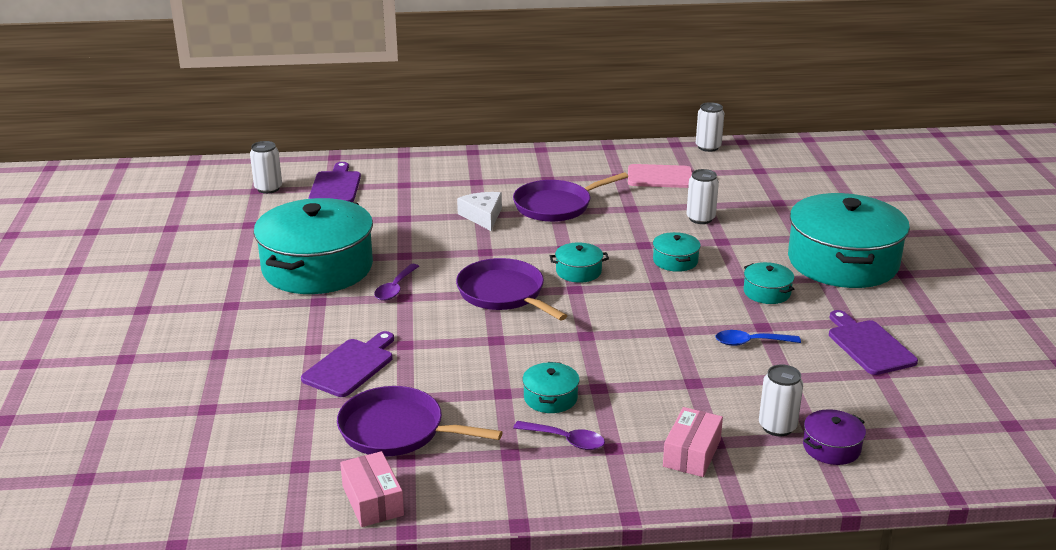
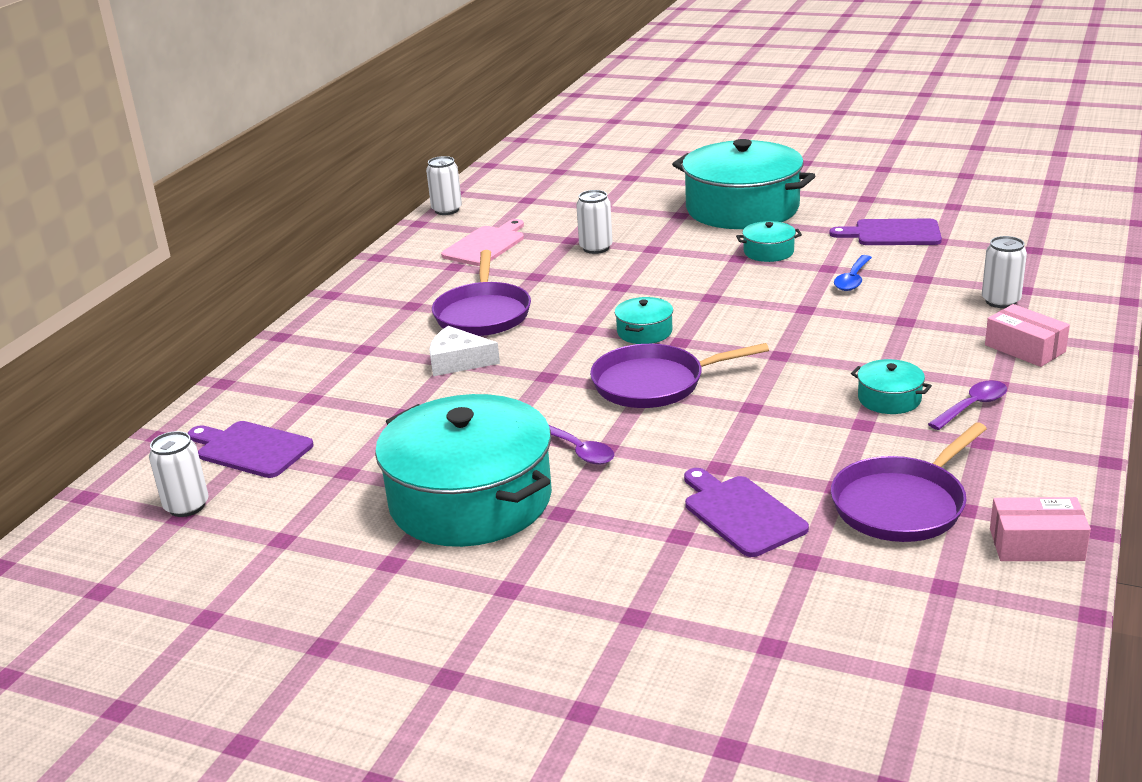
camera: 60 degrees left, 0 degrees up
(675, 261) = (669, 279): turquoise pot -> none
(831, 447) = (1043, 287): purple pot -> none

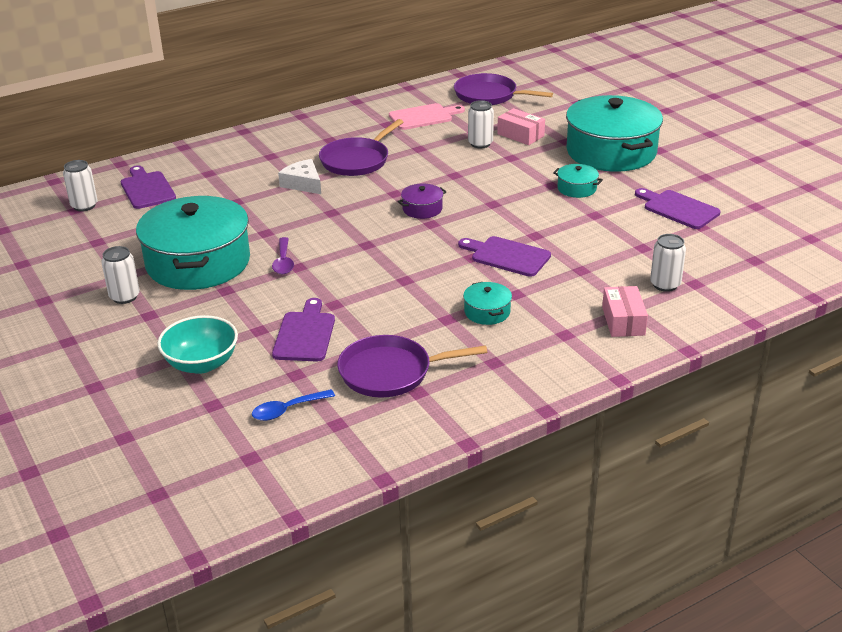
camera: 35 degrees right, 5 degrees up
(447, 210) = (437, 84): white can -> white can (124, 297)
(644, 332) = (422, 209): turquoise pot -> purple pot
(653, 383) = (378, 242): purple pan -> purple pan (488, 95)
(675, 608) = (201, 363): none -> turquoise bowl
(813, 339) = (507, 256): none -> purple cutting board
(852, 280) = (596, 229): blue spoon -> blue spoon (287, 410)
(972, 406) = (526, 339): purple spoon -> none
(1036, 545) = (421, 430): pink box -> pink box (520, 135)

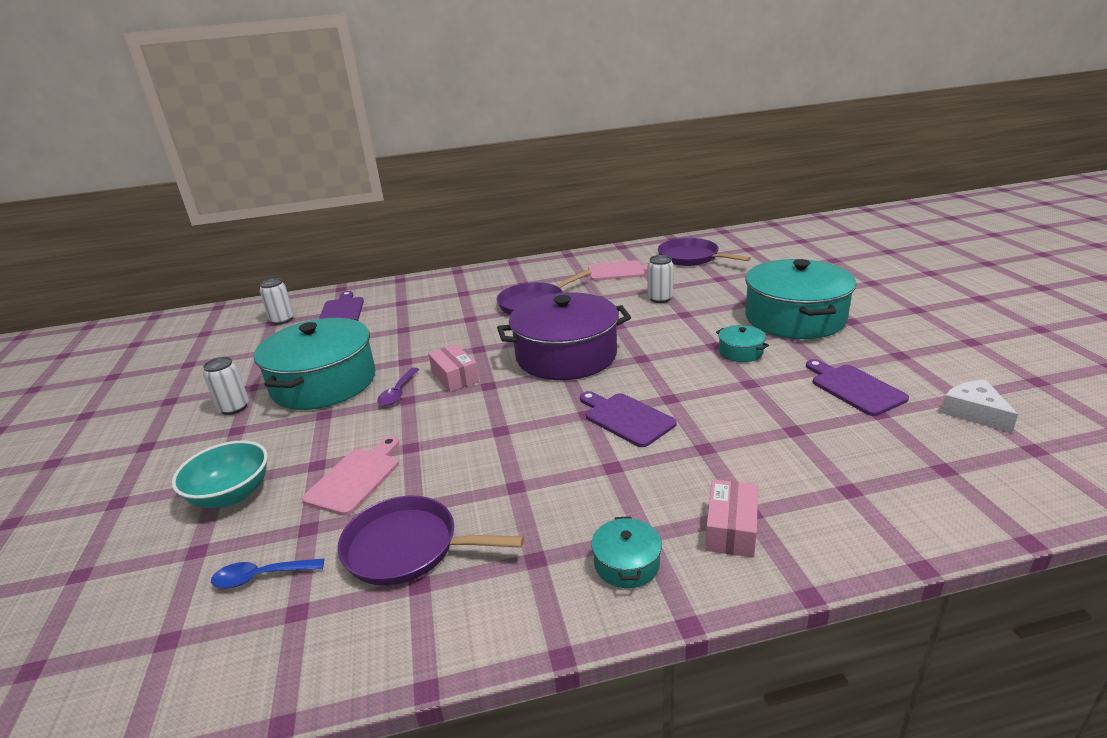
camera: 20 degrees right, 5 degrees down
(303, 184) = (472, 319): white cheese -> white cheese (974, 412)
(305, 334) = (356, 478): purple cutting board -> pink cutting board
(422, 209) = (566, 355): purple pot -> purple pot, size x2.42
(487, 312) = (566, 485): turquoise pot -> turquoise pot (626, 563)
(520, 135) = (704, 294): pink box -> pink box (455, 377)
(665, 284) = (807, 485): white can -> none

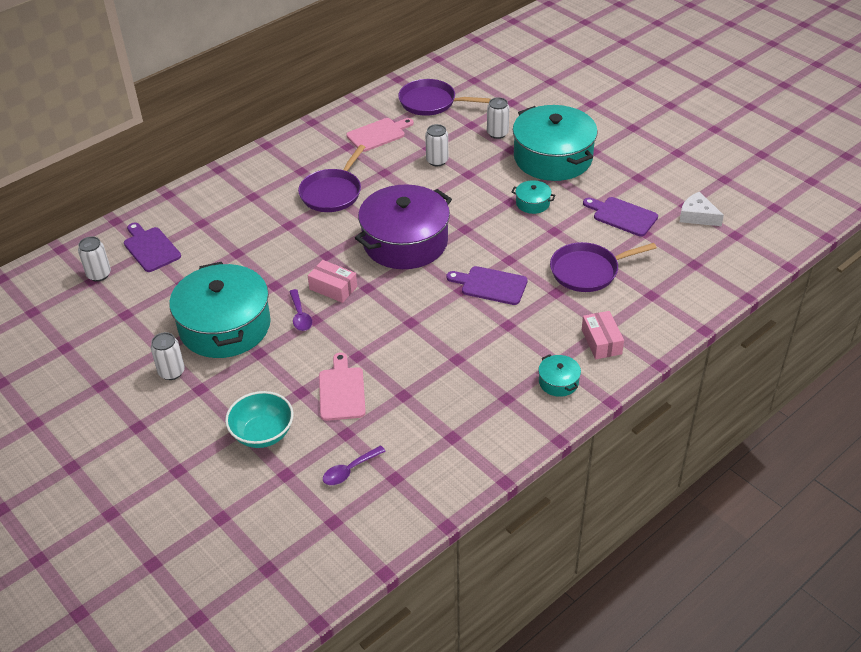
camera: 30 degrees left, 15 degrees up
(261, 577) = (349, 470): blue spoon -> purple spoon
(407, 547) = (424, 420): purple pan -> purple pan (587, 271)
(743, 289) = (497, 133): none -> white can

